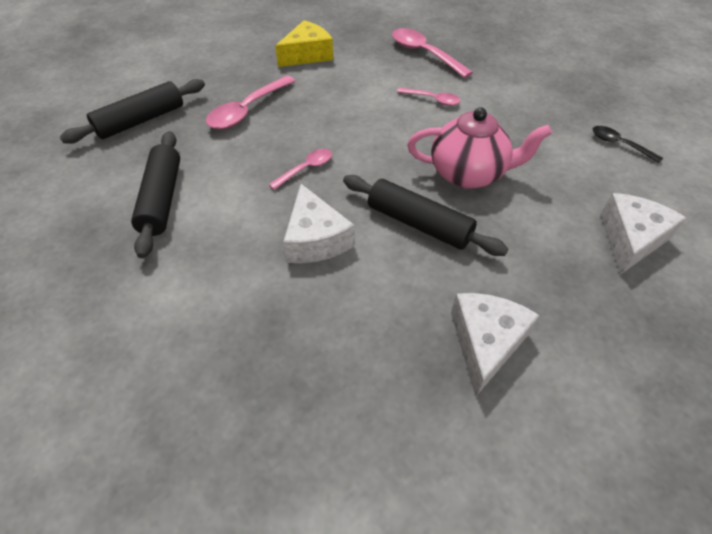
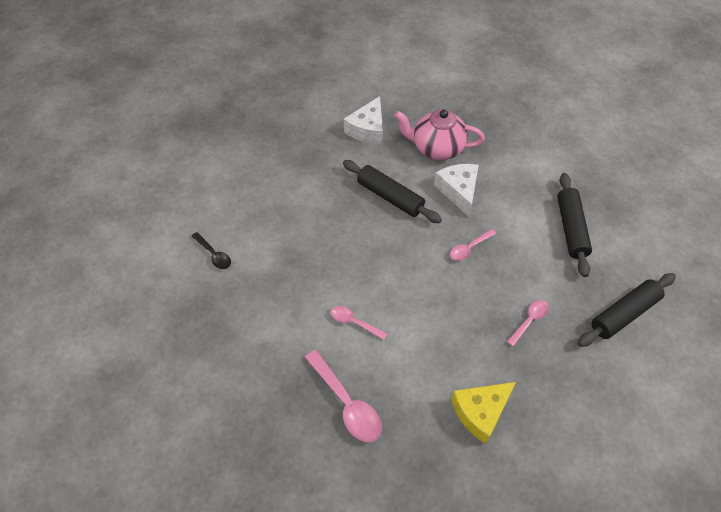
camera: 175 degrees left, 5 degrees up
(247, 110) = (529, 320): pink spoon -> pink spoon, size x0.58
(468, 174) = (345, 234): pink teapot -> pink teapot (437, 148)
(630, 239) = (258, 177): white cheese -> none

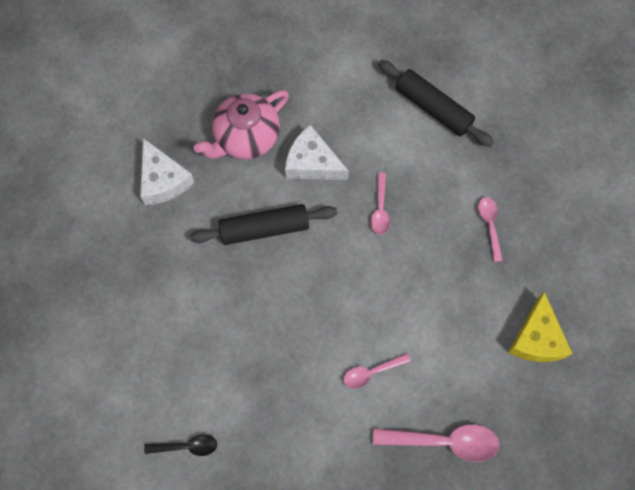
camera: 50 degrees left, 15 degrees up
(624, 314) = (544, 147): black rolling pin -> none

